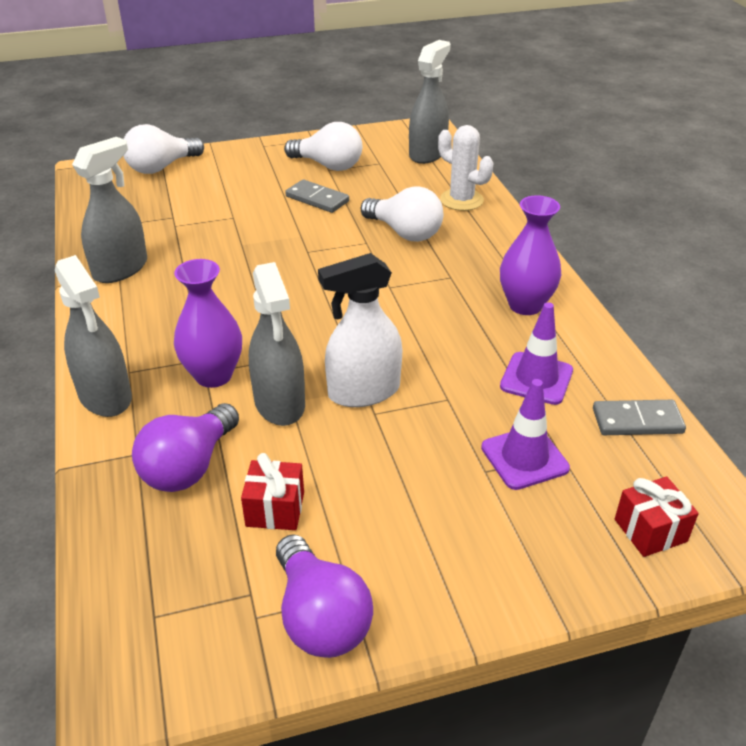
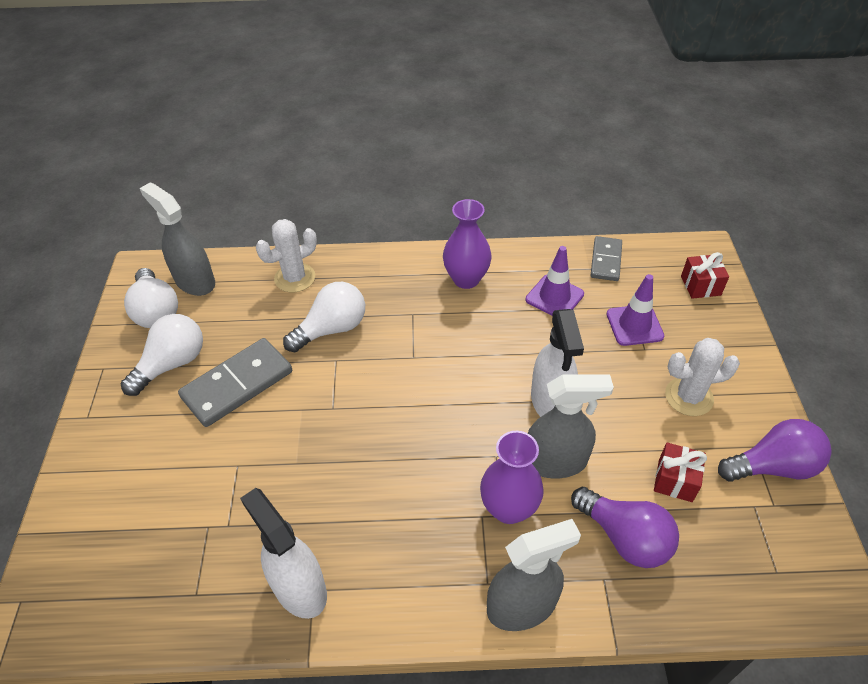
camera: 75 degrees left, 10 degrees up
(121, 269) = (299, 587): grey spray bottle -> white spray bottle
(161, 167) = (76, 532): white light bulb -> white light bulb (156, 311)
(317, 199) = (237, 385): grey domino -> grey domino, size x1.62
(416, 520) = (689, 397): none -> white cactus

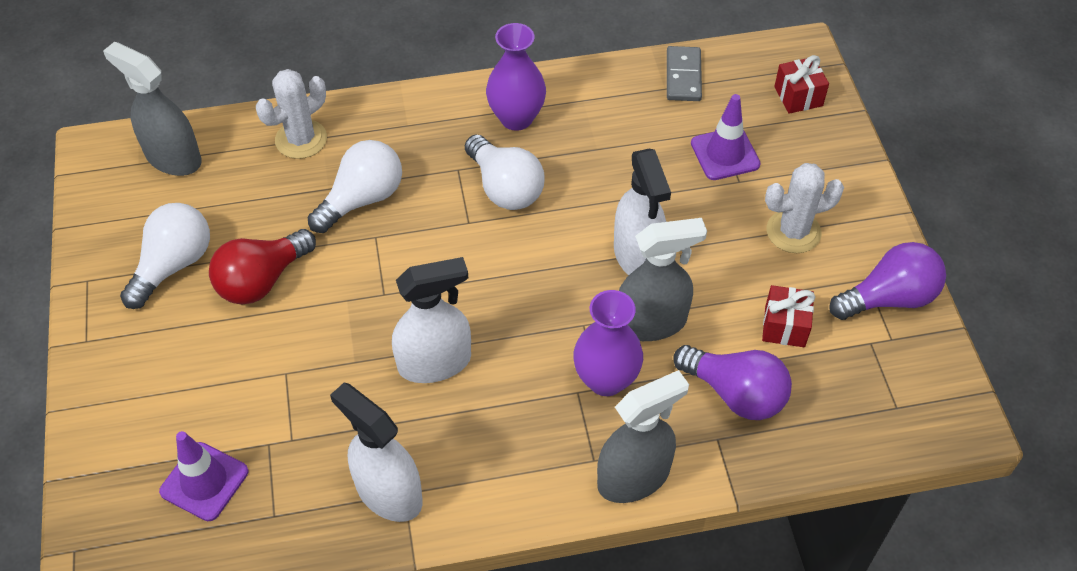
camera: 10 degrees left, 5 degrees up
(156, 311) = (134, 201): white light bulb -> white light bulb (505, 188)
(237, 385) = (262, 280): grey domino -> red light bulb
(363, 473) = (435, 363): none -> white spray bottle
(554, 297) = (627, 129): purple traffic cone -> purple traffic cone (204, 481)

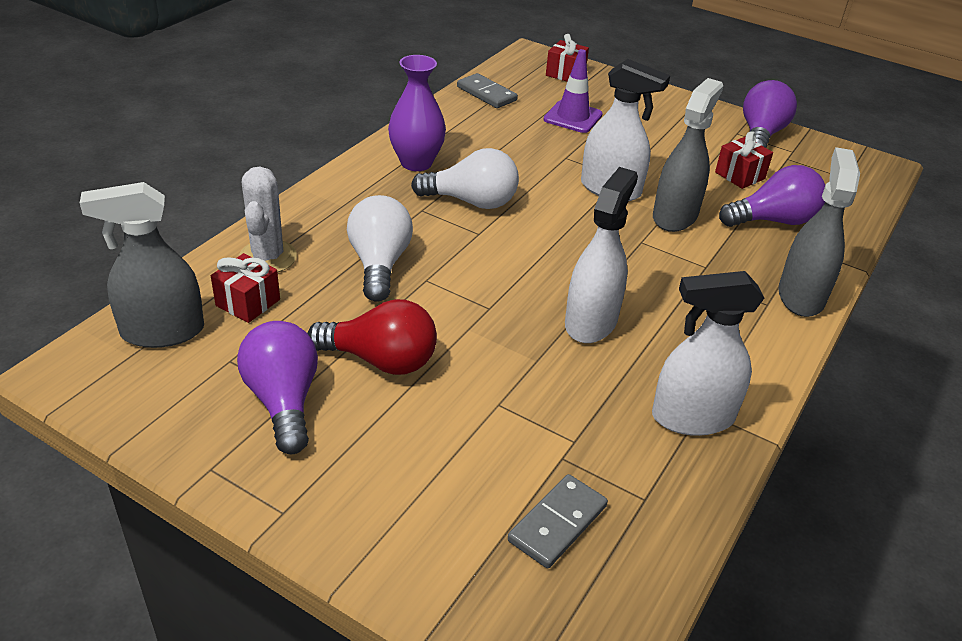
camera: 50 degrees left, 15 degrees down
(173, 265) = (283, 401): white light bulb -> purple light bulb
(204, 481) = (557, 523): purple traffic cone -> grey domino
(244, 171) = (248, 302): none -> red gift
(262, 280) = (381, 360): red light bulb -> red light bulb turned 75 degrees counterclockwise
(606, 380) = (702, 260): purple vase -> none
(793, 232) = (668, 132): white cactus -> none

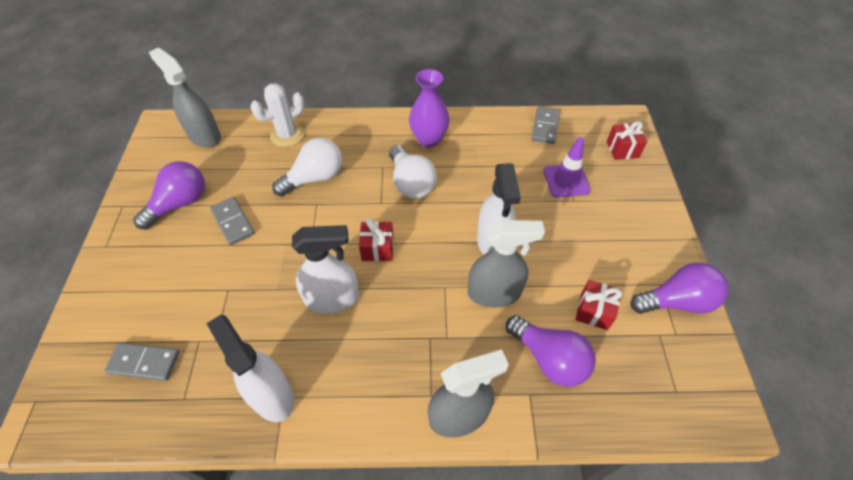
camera: 60 degrees right, 15 degrees up
(248, 302) = (245, 150): red gift -> red gift (377, 248)
(381, 360) = (233, 222): red light bulb -> grey domino

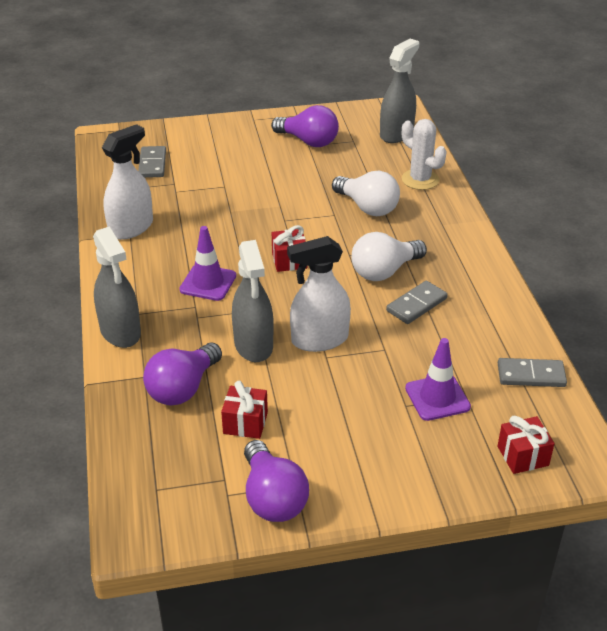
camera: 80 degrees right, 15 degrees down
(233, 222) = (296, 173): grey domino -> grey domino (416, 305)
(332, 298) = (226, 243): white spray bottle -> none
(395, 322) = (208, 283): none -> purple traffic cone
(429, 139) = (459, 276): purple vase -> none

